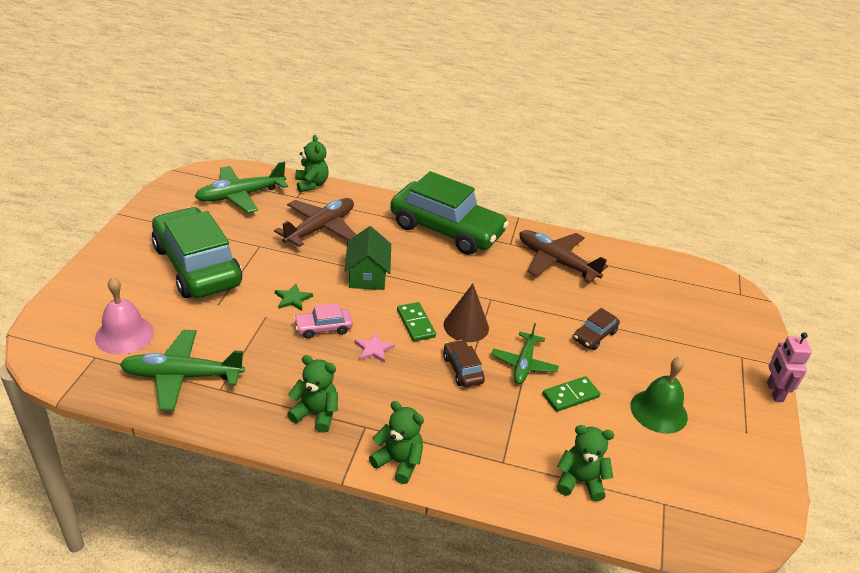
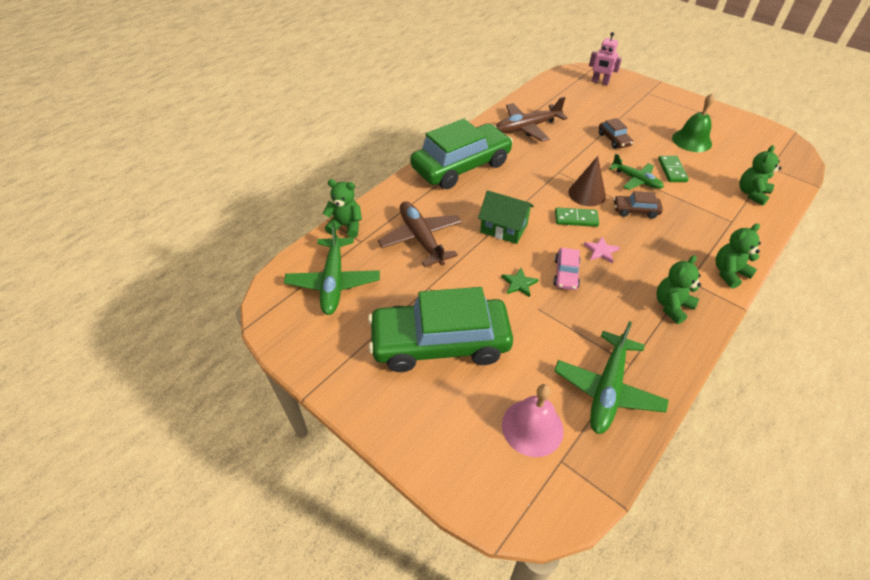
camera: 60 degrees left, 10 degrees up
(774, 392) = (681, 94): pink robot -> pink robot (600, 82)

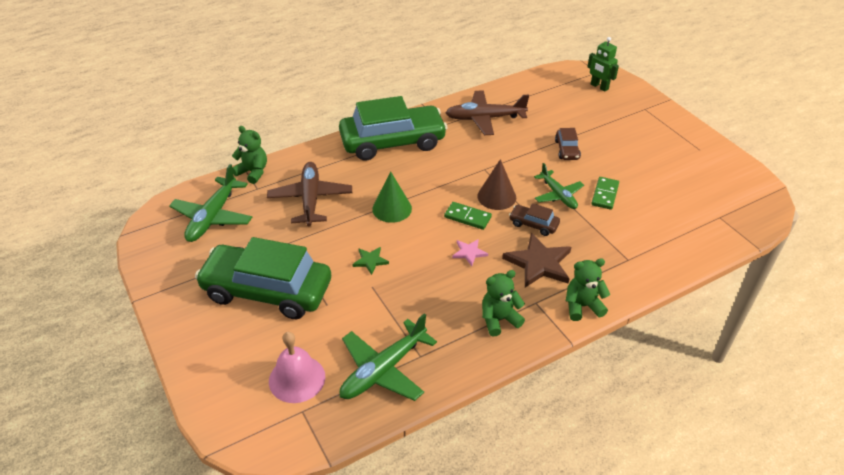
camera: 20 degrees right, 5 degrees down
(503, 228) = (392, 209): green house -> green cone
(566, 274) = (420, 264): pink car -> none
(600, 82) = (599, 87): pink robot -> green robot
(665, 244) = (539, 263): none -> brown star
(691, 140) = (652, 169): green bell -> none
(751, 194) = (673, 238): green teddy bear -> none

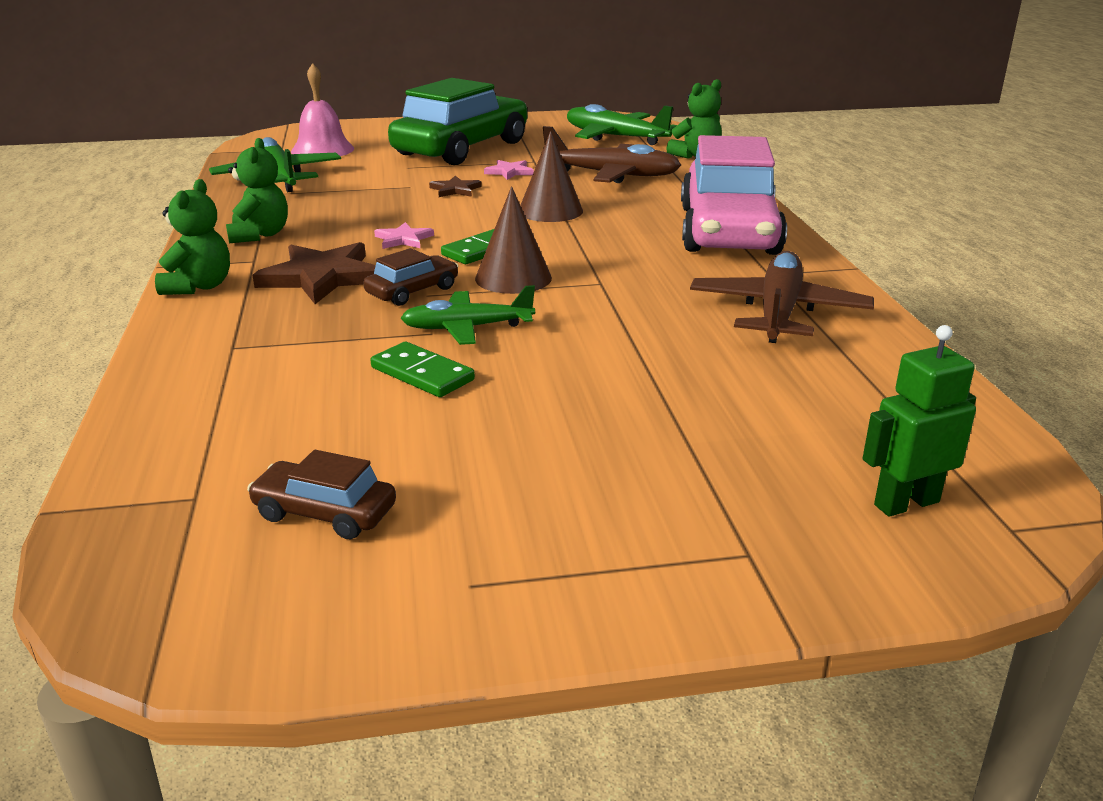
camera: 110 degrees right, 15 degrees down
(320, 247) = (509, 172): none -> pink star
(370, 261) = (455, 190): green star -> brown star
(392, 209) = (550, 211): green cone -> brown cone
(393, 142) = (728, 231): green car -> pink car
(567, 150) = (609, 372): brown car -> brown car (324, 513)

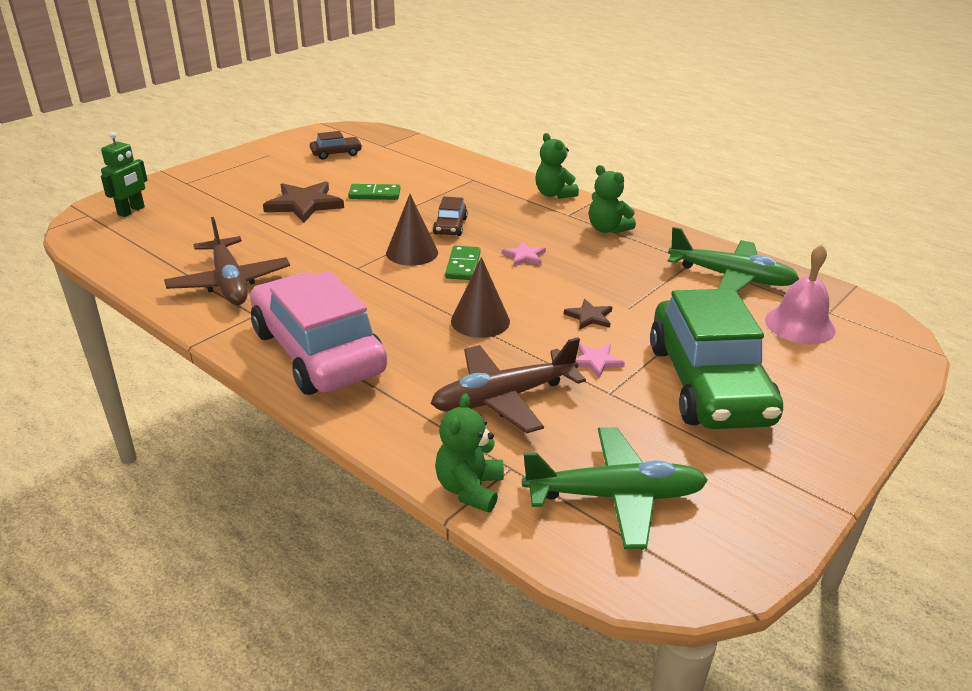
camera: 140 degrees right, 5 degrees up
(322, 277) = (511, 218): brown star -> brown star (304, 204)
(467, 328) = (389, 218): green plane -> none

